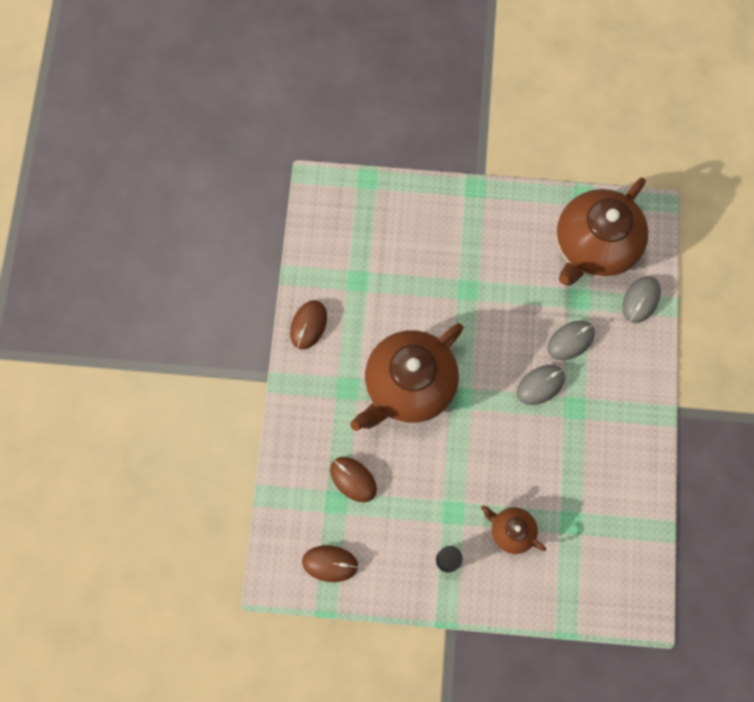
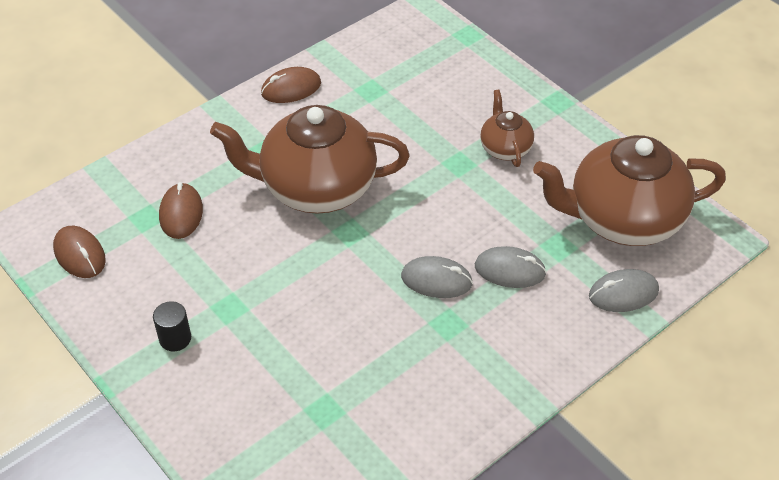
camera: 45 degrees right, 25 degrees down
(511, 531) = (260, 366): brown teapot -> brown teapot (505, 148)

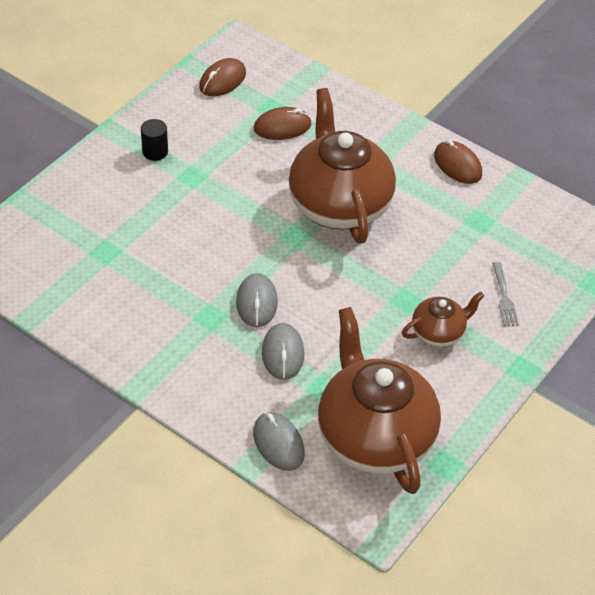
camera: 75 degrees right, 0 degrees up
(471, 95) = (504, 297): none -> grey fork

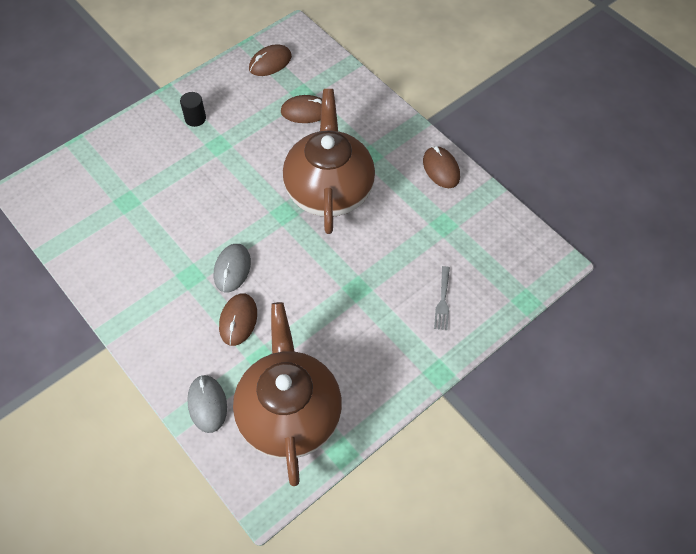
camera: 15 degrees right, 10 degrees up
(283, 353) = (238, 320): grey mouse -> brown mouse
(439, 333) = (375, 324): brown teapot -> none

